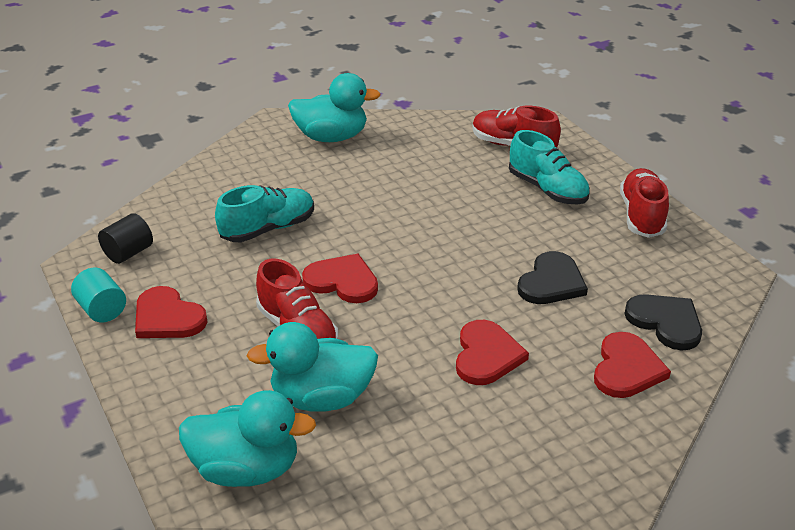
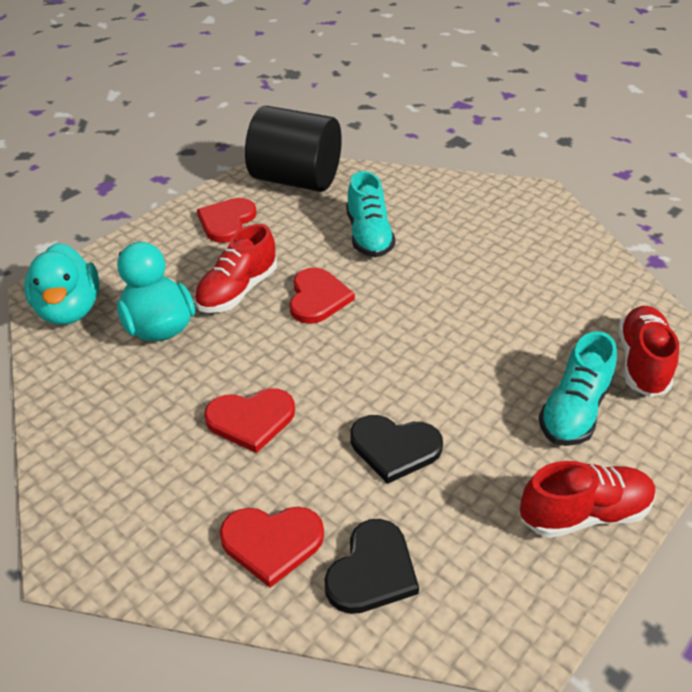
camera: 70 degrees right, 5 degrees up
(102, 310) = (223, 191): turquoise cylinder -> none
(128, 253) = (295, 180): black cylinder -> black cylinder, size x2.26
(268, 229) = (368, 236): turquoise shoe -> turquoise shoe turned 45 degrees clockwise
(331, 137) = (542, 231): turquoise duck -> none

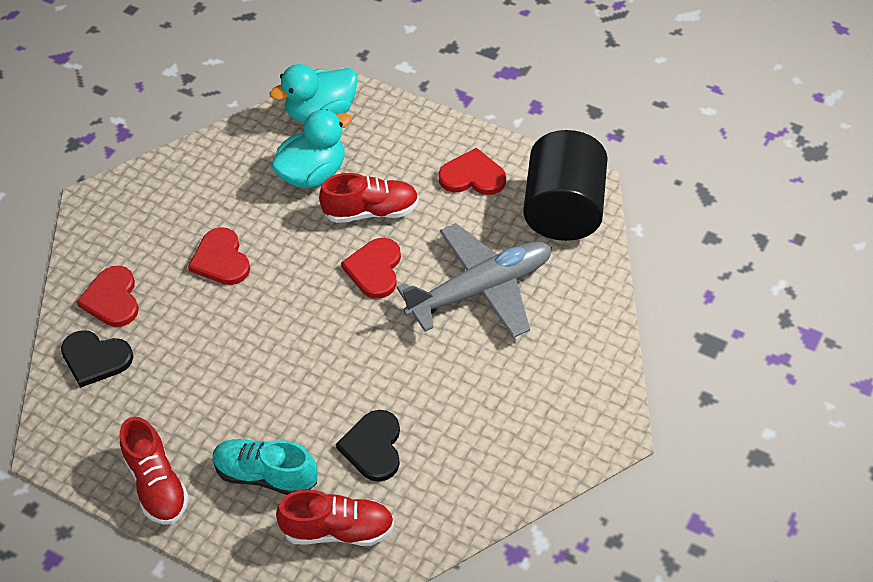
camera: 80 degrees right, 10 degrees up
(237, 291) = (371, 211): red shoe -> red shoe turned 150 degrees clockwise
(317, 298) = (375, 269): red heart -> red heart turned 105 degrees clockwise
(368, 236) = (481, 289): turquoise shoe -> grey plane
(394, 448) = (206, 354): black heart -> black heart (373, 447)

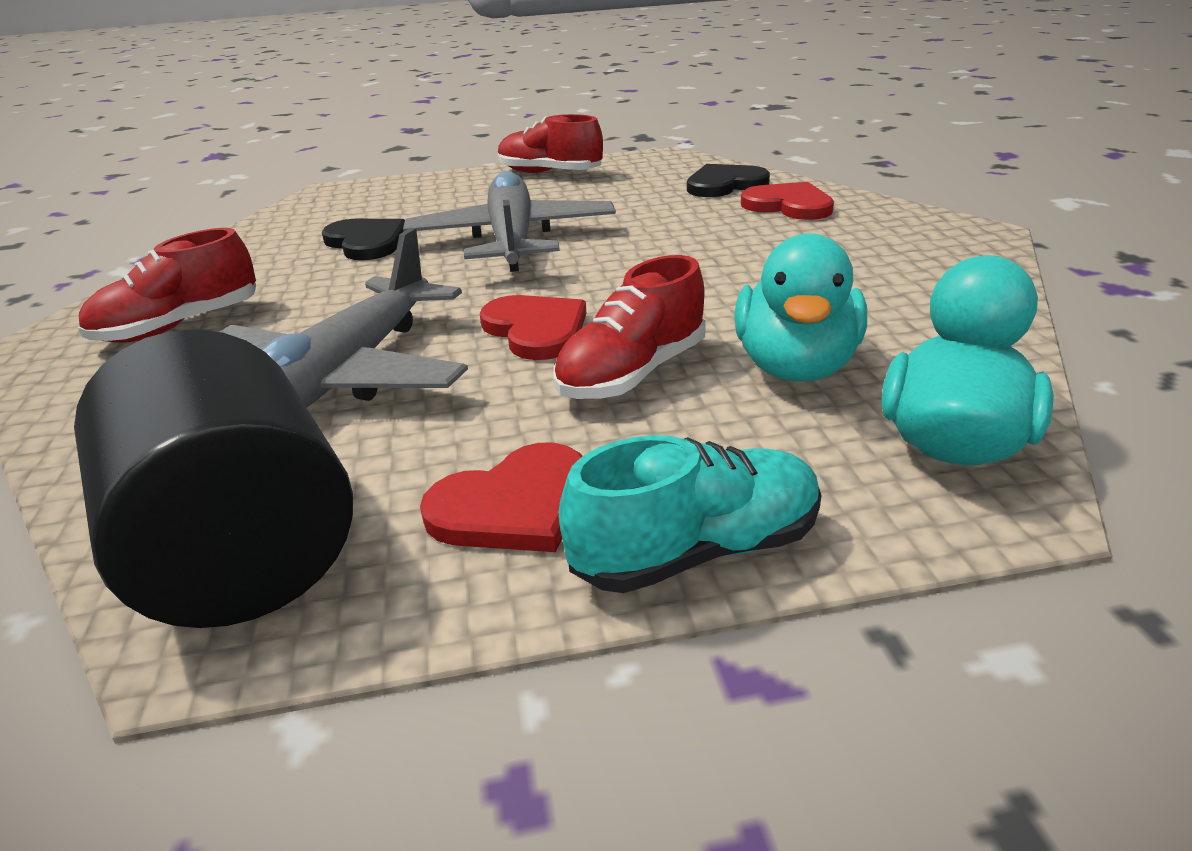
camera: 140 degrees right, 20 degrees down
(221, 259) = (743, 260): red heart -> none
(266, 475) = (459, 202): turquoise shoe -> turquoise shoe (696, 551)
(294, 379) = (512, 239): none -> grey plane
(338, 530) = (353, 207): red shoe -> red shoe (180, 326)

